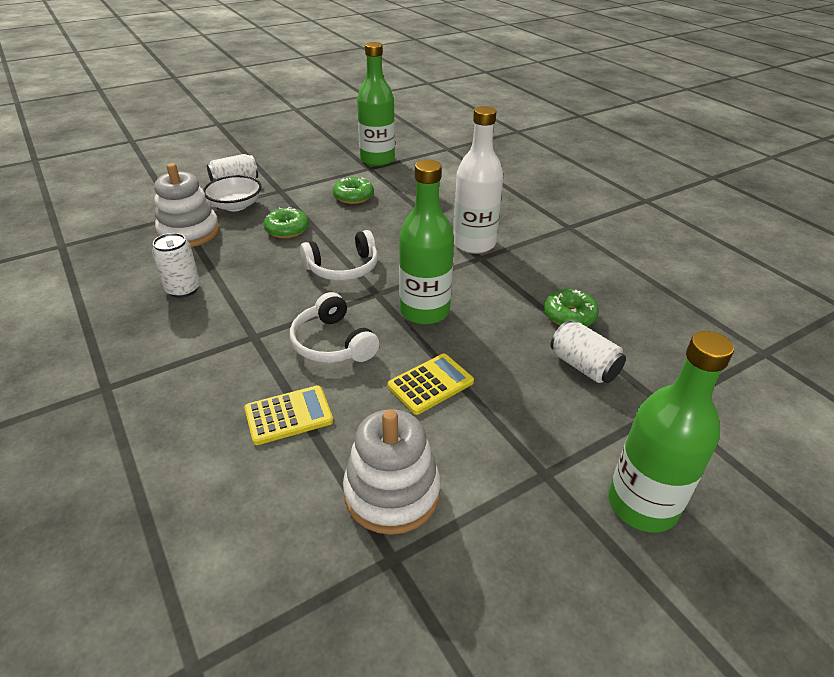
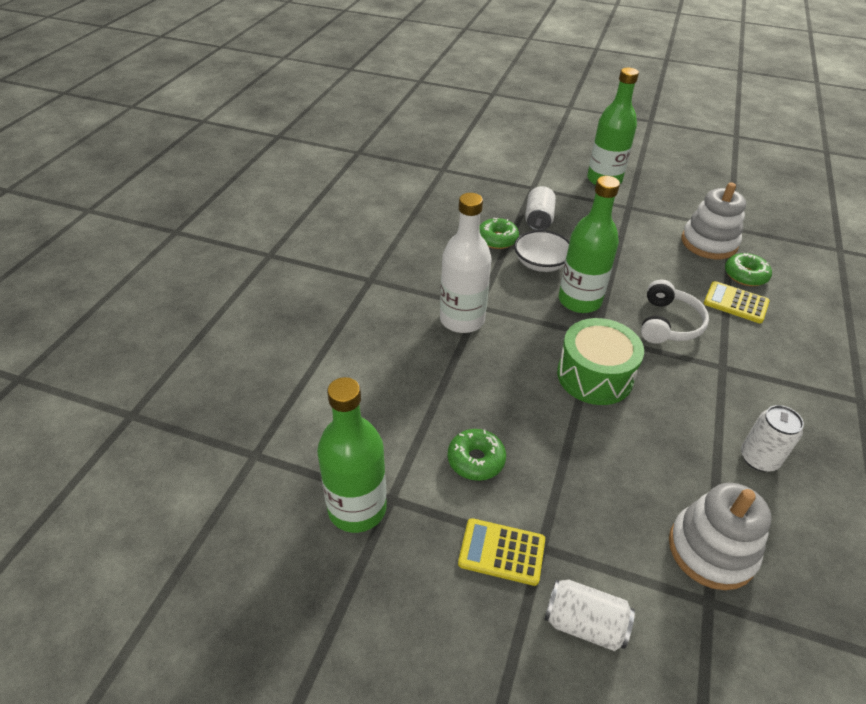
camera: 130 degrees left, 5 degrees up
(236, 205) = (621, 561): white bowl -> white bowl (541, 263)
(287, 229) = (598, 464): green donut -> green donut (745, 275)
(343, 268) = (594, 376): white headphones -> green drum
(430, 384) = (634, 265): yellow calculator -> yellow calculator (501, 552)

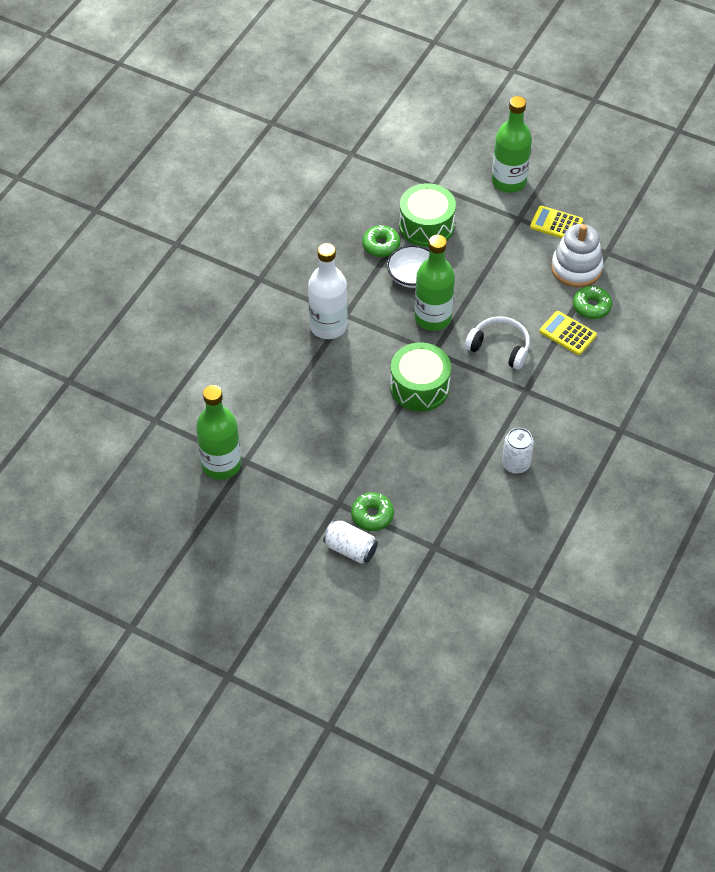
camera: 10 degrees right, 10 degrees up
(476, 460) = (309, 441): green donut -> green donut (372, 515)
(501, 552) = (311, 503): yellow calculator -> yellow calculator (556, 224)
(538, 219) = (426, 226): white can -> green drum
(668, 323) = (500, 347): white headphones -> white headphones turned 90 degrees counterclockwise
(711, 550) = (450, 518): white stacking toy -> none

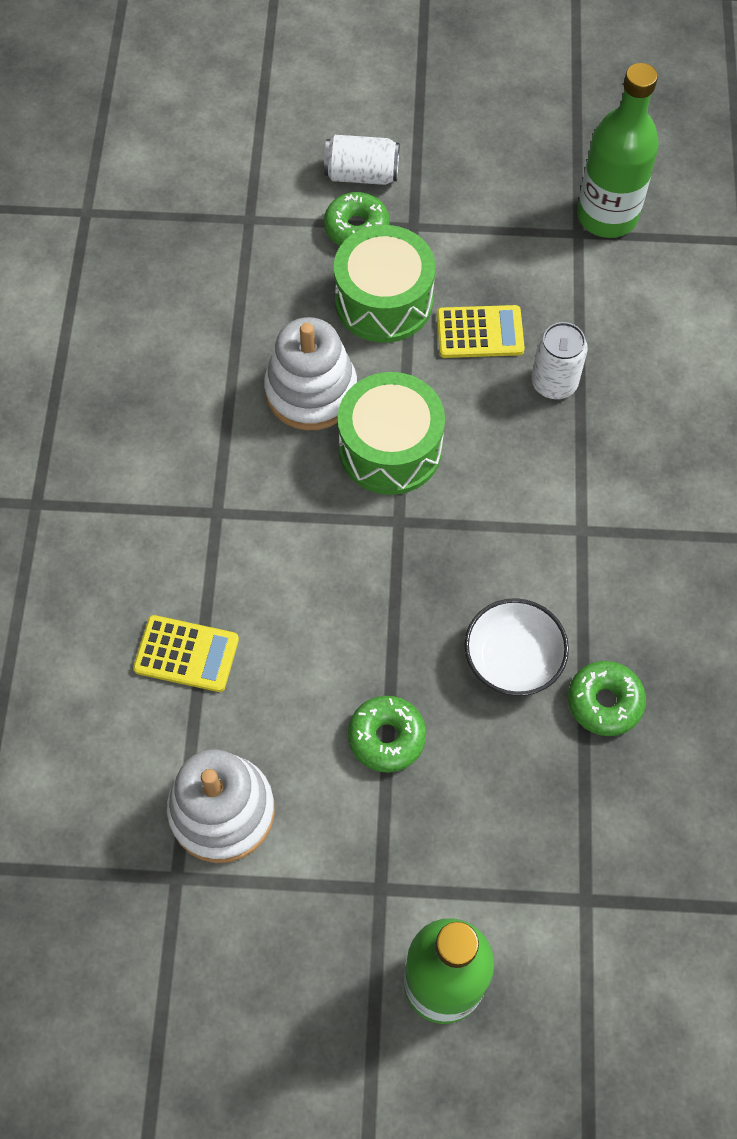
camera: 155 degrees right, 10 degrees up
(328, 326) = (596, 497): white bottle -> none
(426, 226) = (547, 787): green drum -> green drum (384, 301)
(433, 318) = (433, 586): green bottle -> none
(447, 431) = (311, 391): none -> white stacking toy
(500, 347) = (293, 576): white headphones -> none
(515, 464) = (183, 382): white can -> white can (554, 383)
(556, 224) = (301, 907): yellow calculator -> yellow calculator (480, 332)
(591, 307) = (163, 731): green donut -> green donut (386, 737)

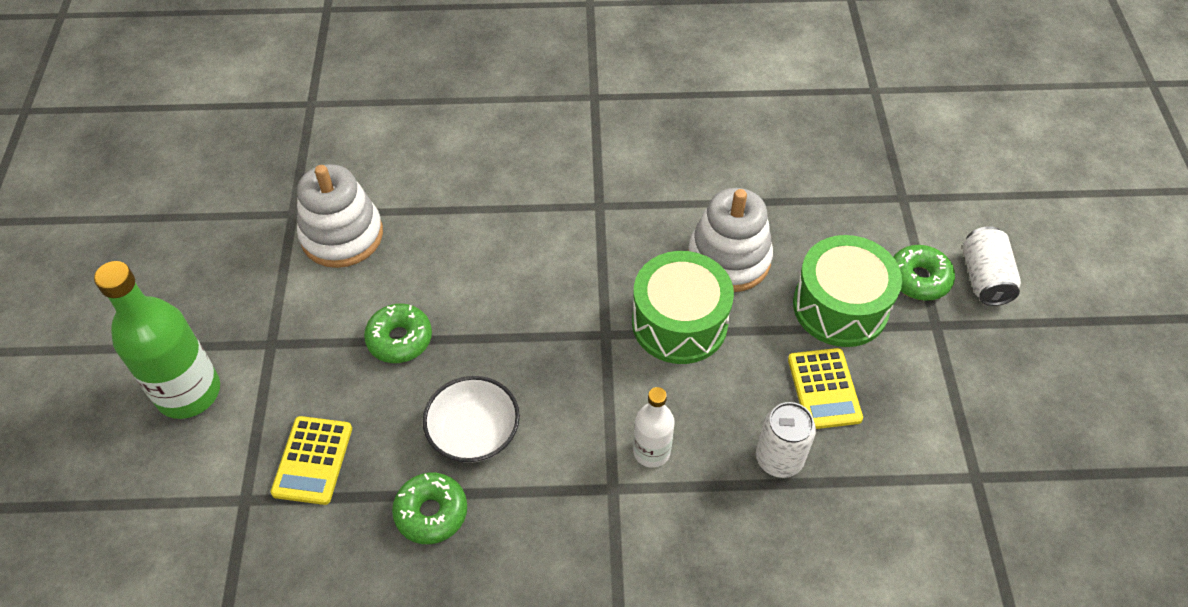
camera: 85 degrees right, 10 degrees down
(186, 654) = (472, 200): yellow calculator -> yellow calculator (313, 460)
(542, 491) = (651, 451): none -> white bottle
(607, 216) = (1009, 506): green bottle -> none

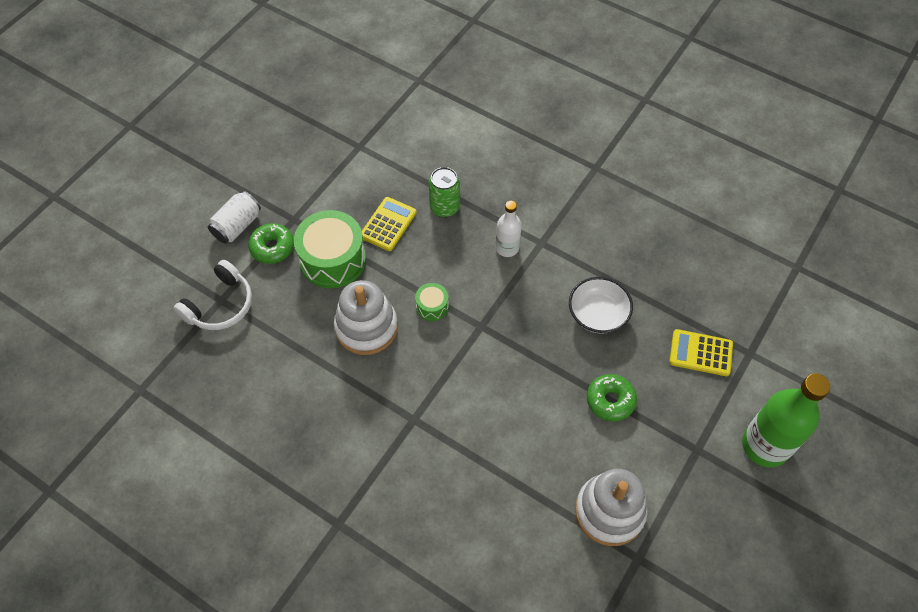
camera: 145 degrees left, 5 degrees up
(313, 460) = (700, 353): yellow calculator -> yellow calculator turned 120 degrees counterclockwise
(431, 512) = (646, 286): green donut -> none
(679, 323) = (432, 306): green drum -> green drum, size x0.48
(779, 458) = (444, 207): white can -> green can
(897, 193) = (220, 305): none -> white headphones

